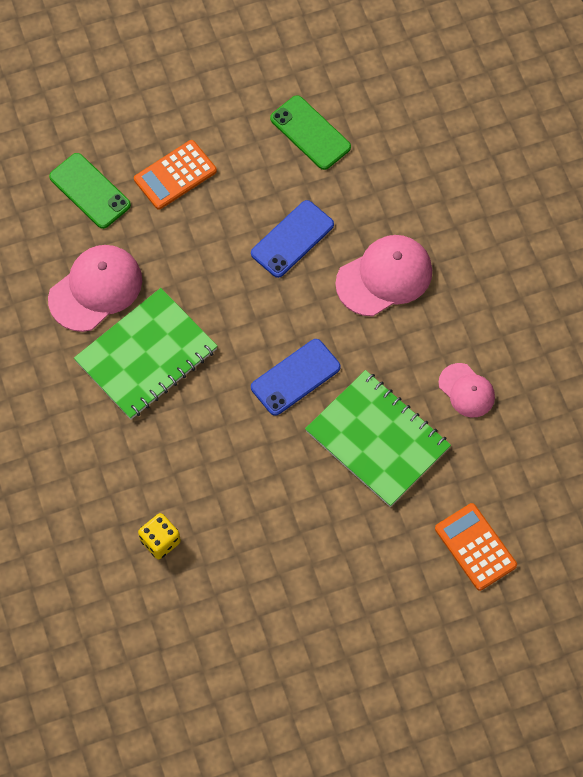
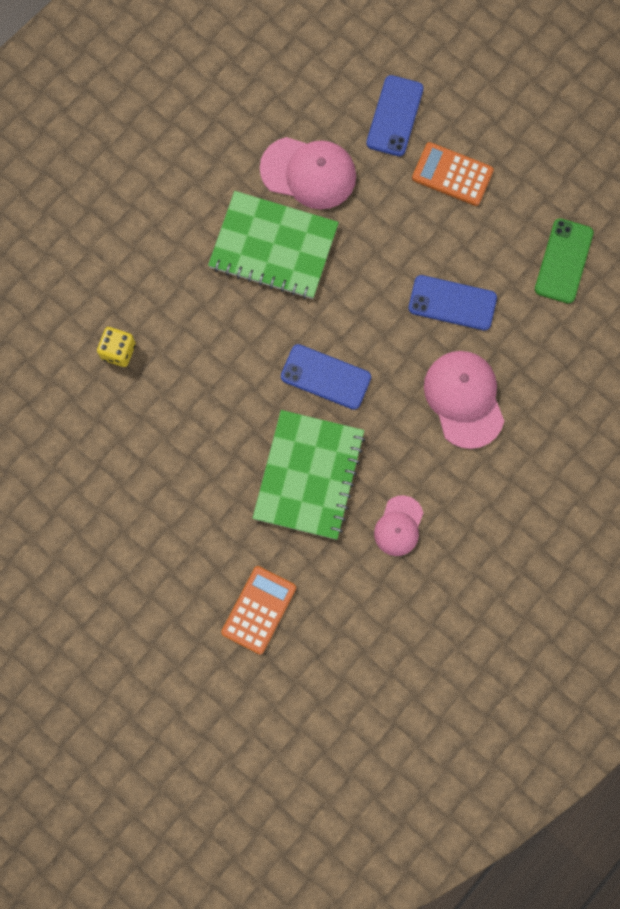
camera: 60 degrees right, 10 degrees up
(89, 191) = (394, 116): green phone -> blue phone
(384, 277) = (464, 399): pink cap -> pink cap turned 135 degrees counterclockwise

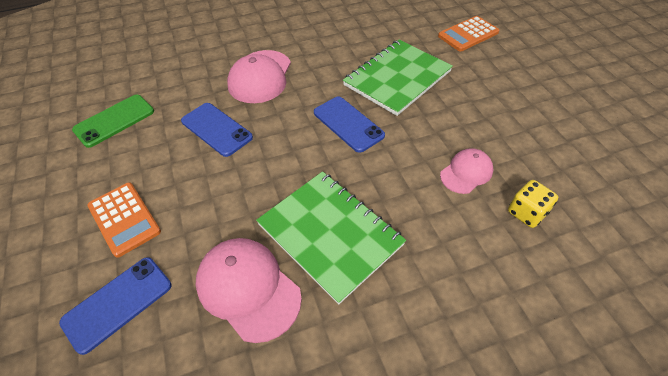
camera: 150 degrees left, 25 degrees down
(398, 526) = (353, 38): pink cap -> pink cap (466, 172)

